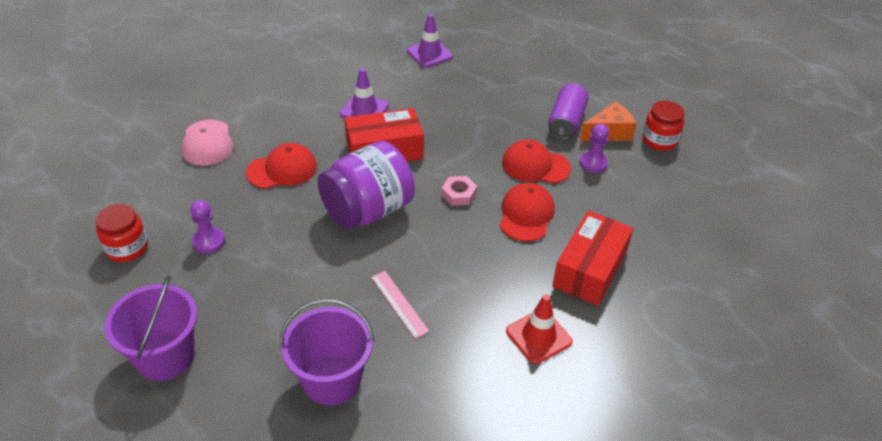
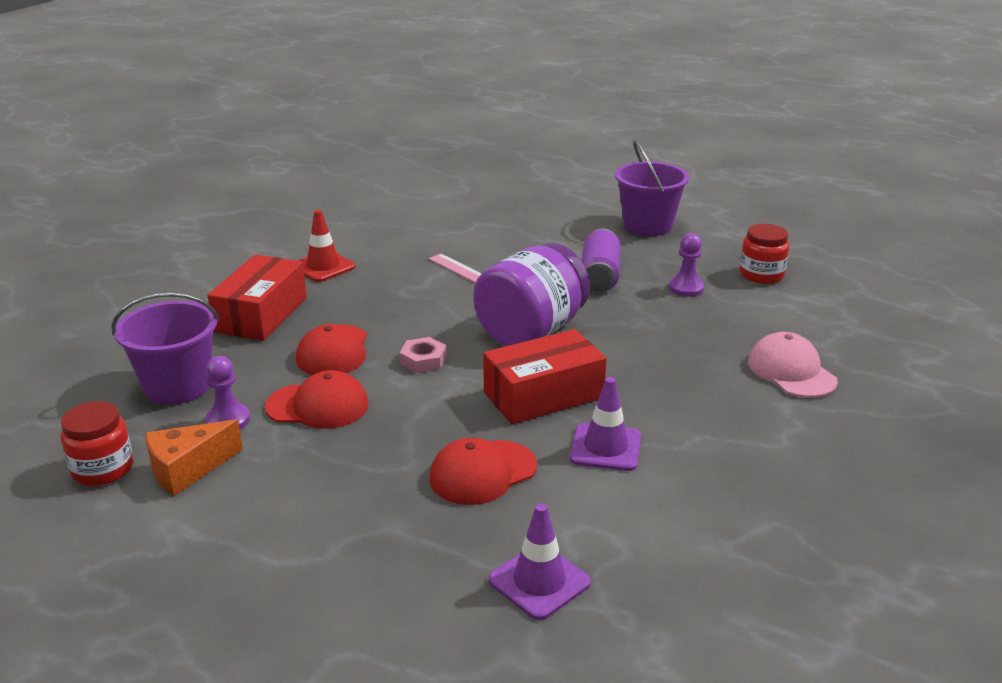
camera: 170 degrees right, 15 degrees down
(282, 169) = (665, 356): red cap -> red cap (482, 472)
(332, 380) = (502, 229): purple bucket -> purple bucket (178, 386)
(566, 122) = (260, 477): purple can -> purple can (600, 276)

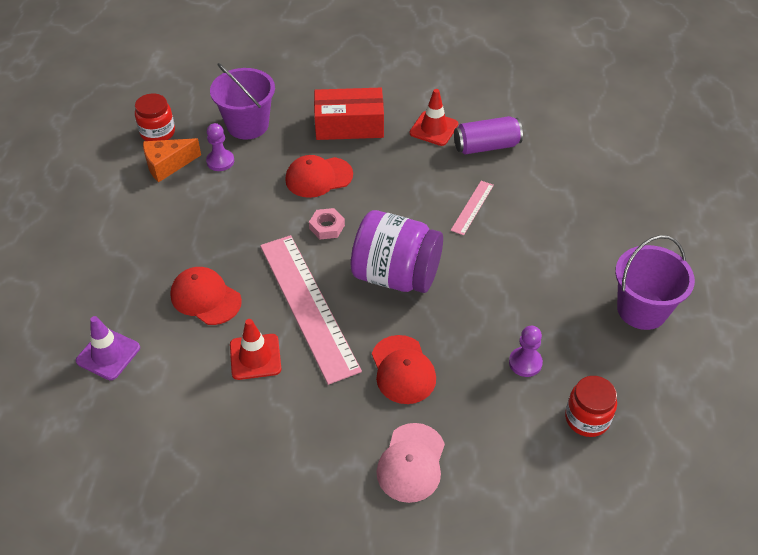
camera: 70 degrees right, 20 degrees up
(187, 469) = (167, 165): orange cheese -> orange cheese turned 60 degrees counterclockwise
(318, 406) = (250, 194): red cap -> red cap (403, 370)
(543, 395) = (308, 306): red box -> pink ruler
(600, 276) = (513, 296): purple can -> purple can (486, 146)
(605, 447) = (255, 357): purple traffic cone -> red traffic cone
(791, 371) = (411, 463): pink cap -> pink cap turned 150 degrees clockwise

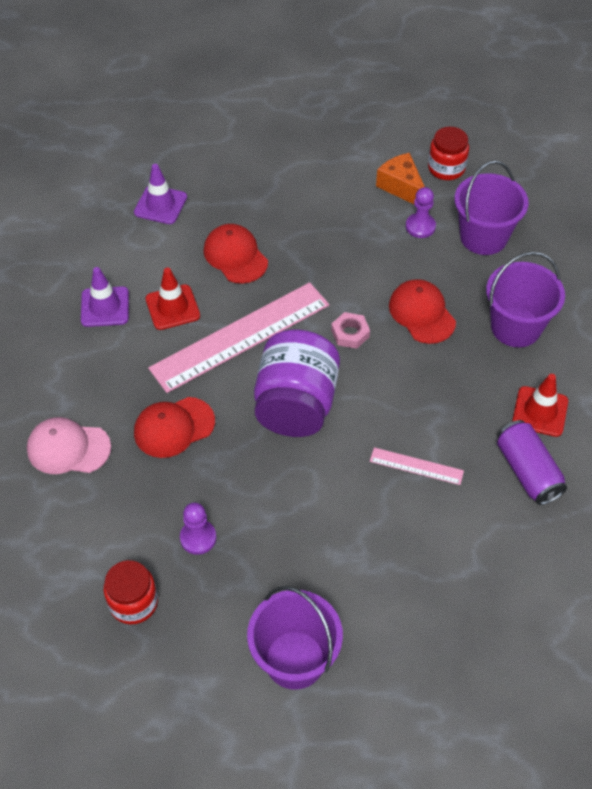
camera: 80 degrees right, 5 degrees up
(205, 298) = (235, 256): red cap -> red cap turned 60 degrees counterclockwise
(235, 417) = (105, 307): none -> purple traffic cone
(349, 125) = (516, 327): red box -> purple bucket

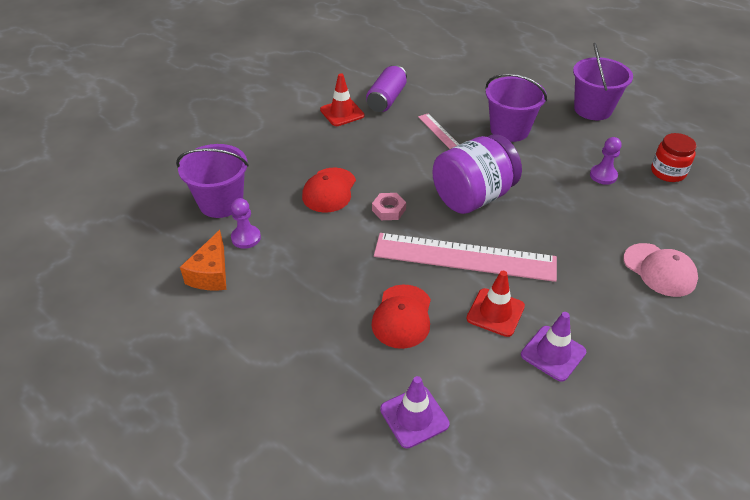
camera: 135 degrees left, 10 degrees down
(174, 427) = (569, 235): red cap -> none
(446, 168) = (159, 263): red jar -> none
(516, 327) = (289, 149): purple bucket -> purple bucket (509, 130)

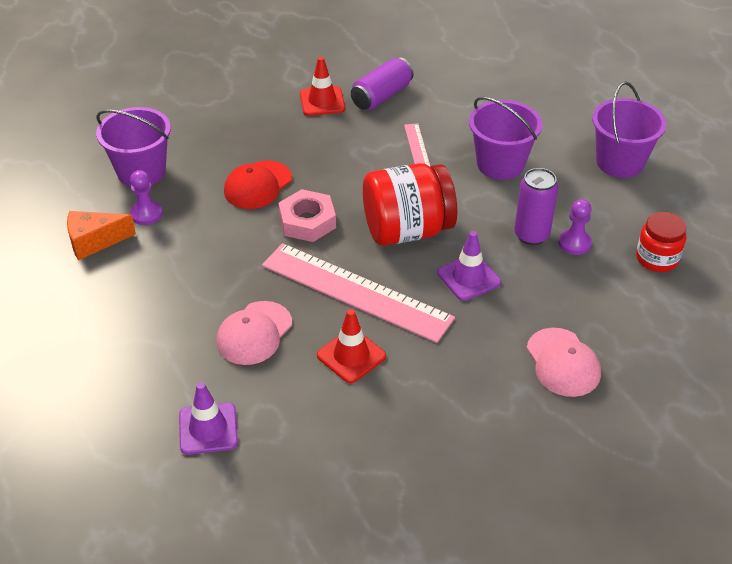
camera: 20 degrees right, 0 degrees up
(211, 274) = (94, 241): orange cheese -> orange cheese turned 45 degrees clockwise
(389, 210) = (307, 221): pink nut -> pink nut, size x1.56
(402, 316) = (254, 333): red cap -> pink cap
(473, 197) = (407, 230): purple jar -> red jar
(553, 353) = (384, 412): purple traffic cone -> purple traffic cone (468, 277)
(568, 177) = (531, 235): none -> purple can

